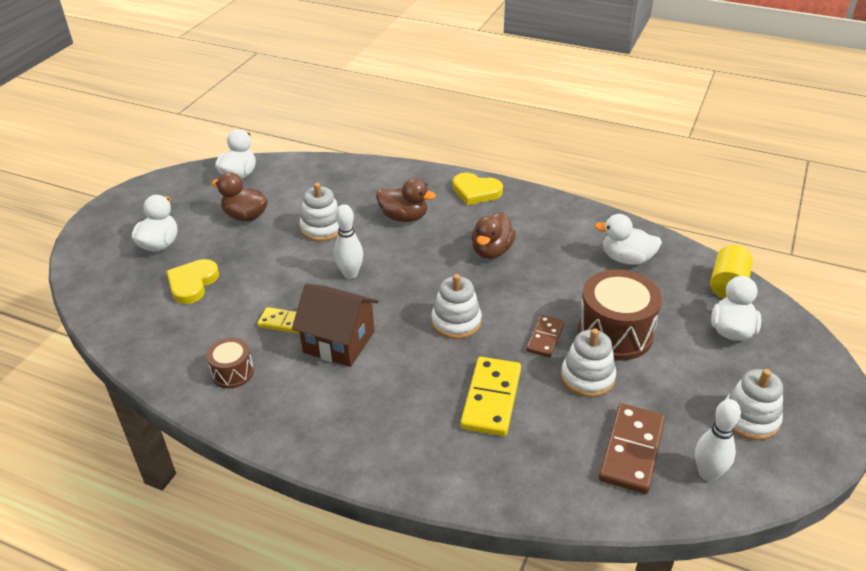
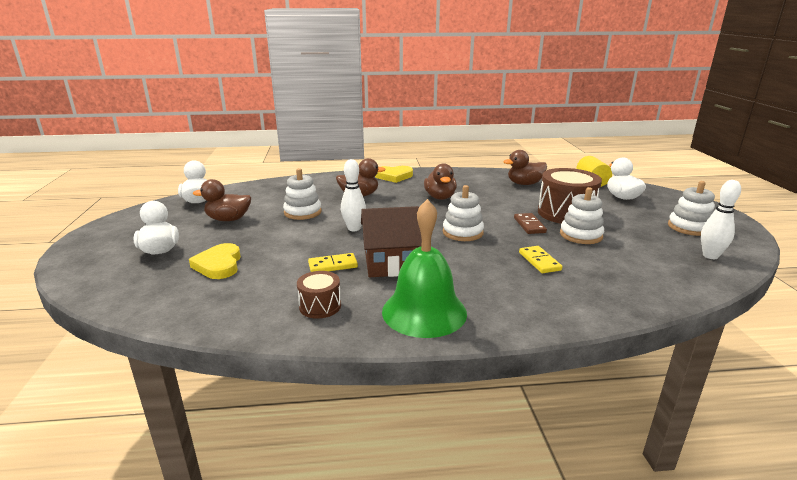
camera: 30 degrees left, 15 degrees down
(311, 417) = (424, 311): none -> green bell
(491, 398) = (539, 261): yellow domino -> yellow domino, size x0.60
(626, 259) = (524, 184): white duck -> brown duck
(631, 450) = (656, 259): brown domino -> none

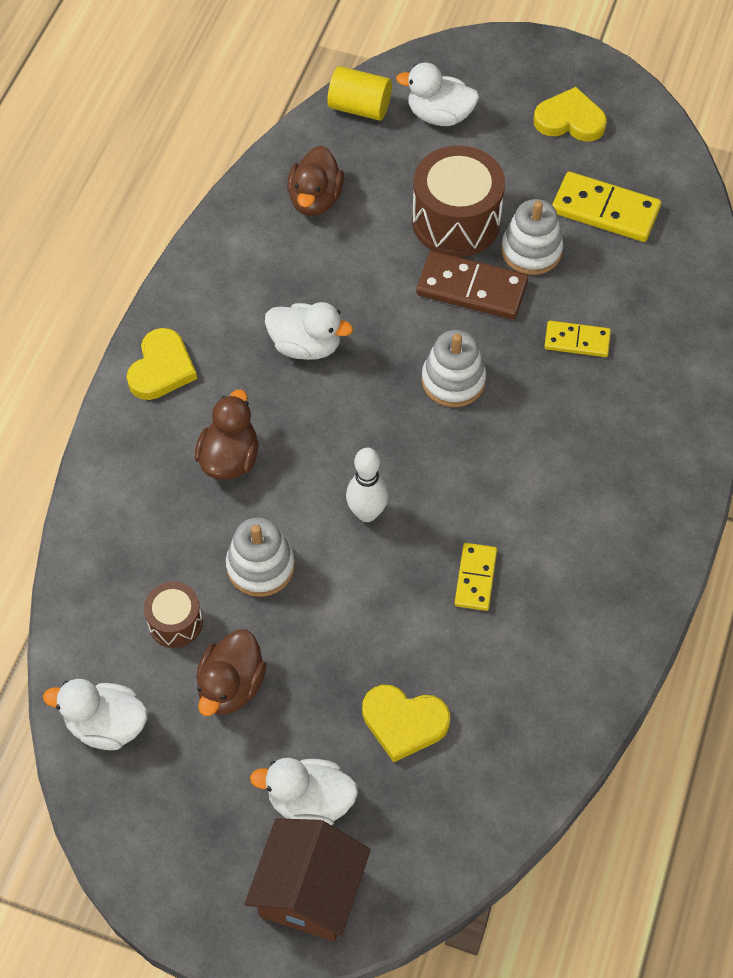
camera: 65 degrees left, 35 degrees up
(320, 306) = (575, 623): brown drum -> brown drum (175, 622)
(390, 264) = (504, 508): brown house -> brown house (309, 891)
(424, 311) = (634, 519): green bell -> none
(440, 197) = (306, 345): brown duck -> white duck
(529, 225) = (471, 289): brown domino -> brown domino, size x1.65
(648, 250) = (605, 210): none -> yellow domino
(689, 227) = (570, 120): white stacking toy -> yellow heart
(710, 256) = (647, 162): white bowling pin -> none

